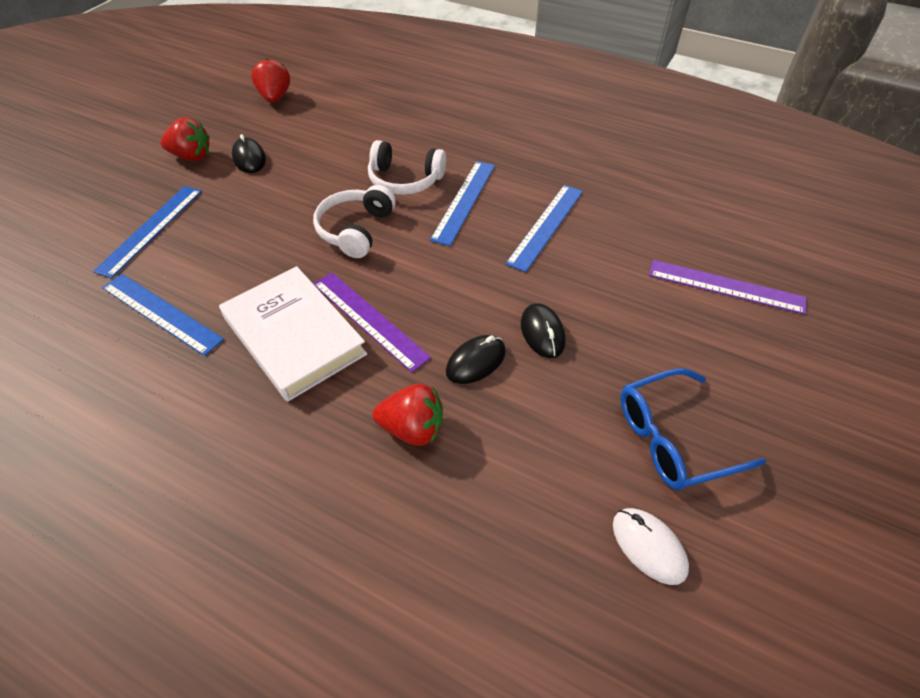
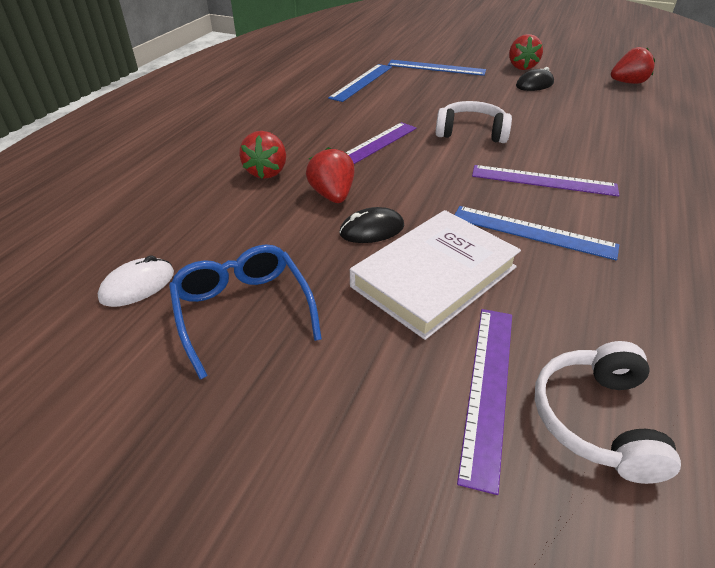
camera: 85 degrees right, 10 degrees down
(294, 336) = (348, 122): white book -> white book (434, 276)
(405, 180) = (554, 148): white headphones -> white headphones (595, 419)
(464, 201) = (543, 180): blue ruler -> purple ruler
(476, 362) = (332, 195): black mouse -> red strawberry

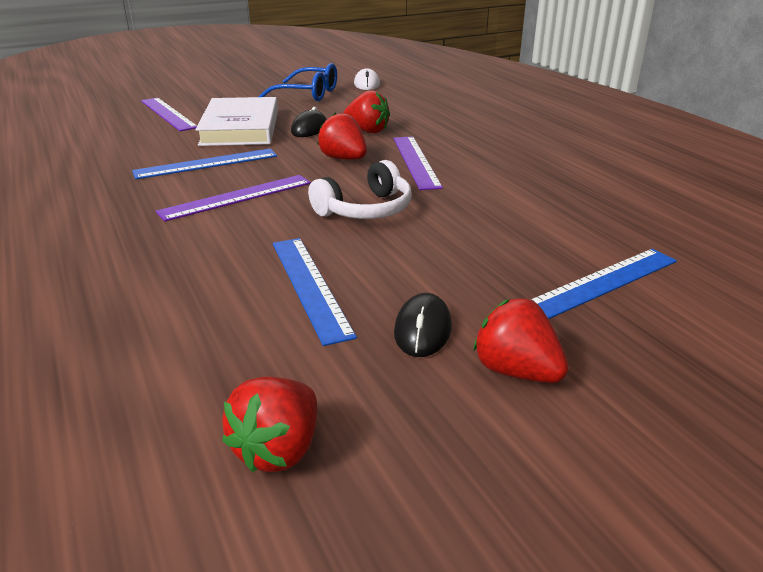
camera: 130 degrees right, 10 degrees down
(266, 172) = (435, 124): red strawberry -> red strawberry (343, 159)
(361, 82) = (595, 210): blue ruler -> blue ruler (310, 286)
(595, 419) = (112, 122): white headphones -> none

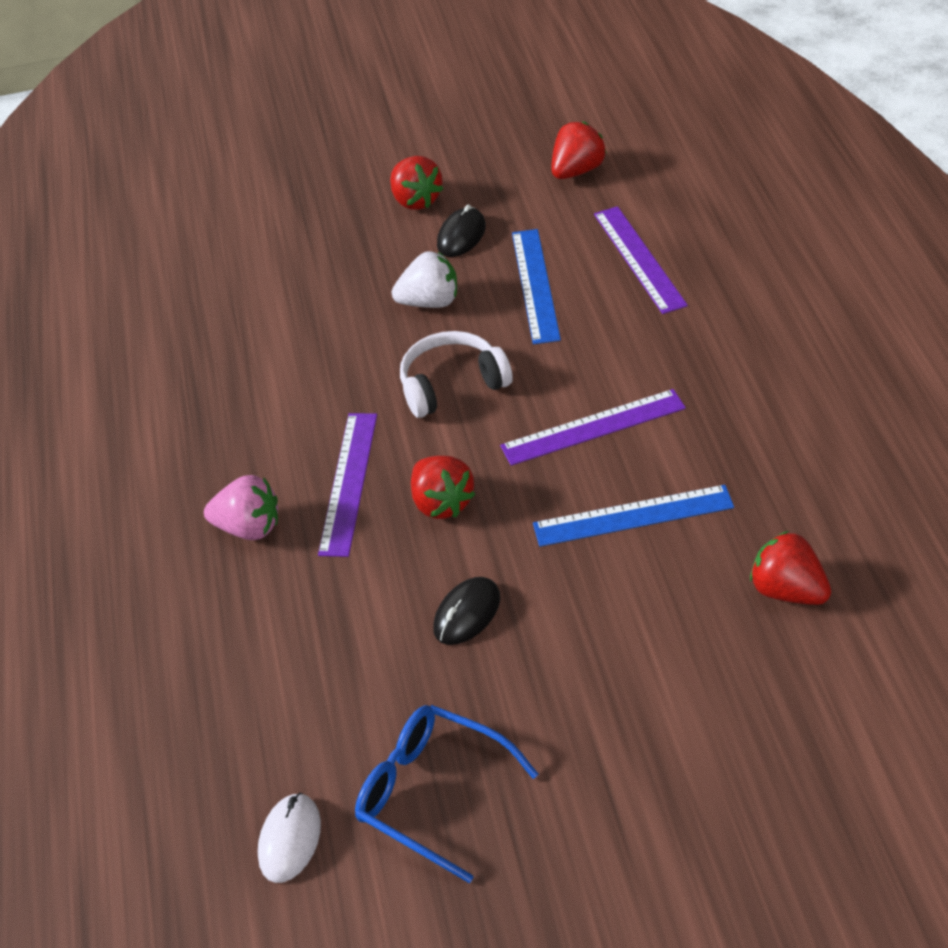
camera: 160 degrees left, 15 degrees up
(168, 114) = (715, 725): purple ruler -> purple ruler (639, 259)
(240, 128) = (580, 636): white book -> none
(367, 131) = (377, 590): red strawberry -> red strawberry (788, 591)
(421, 262) = (430, 302): none -> white strawberry
(467, 142) = (249, 528): none -> pink strawberry
(601, 283) = (296, 263): blue ruler -> none

